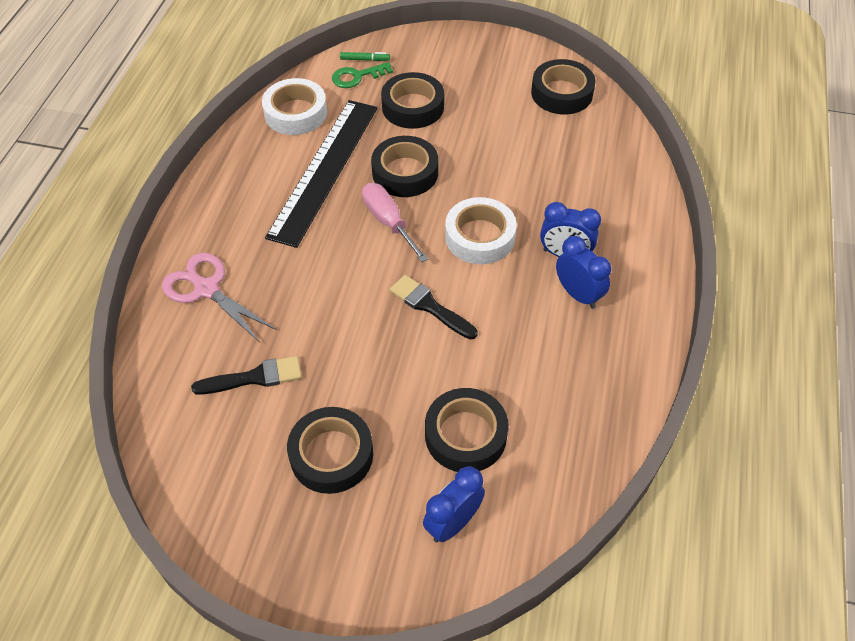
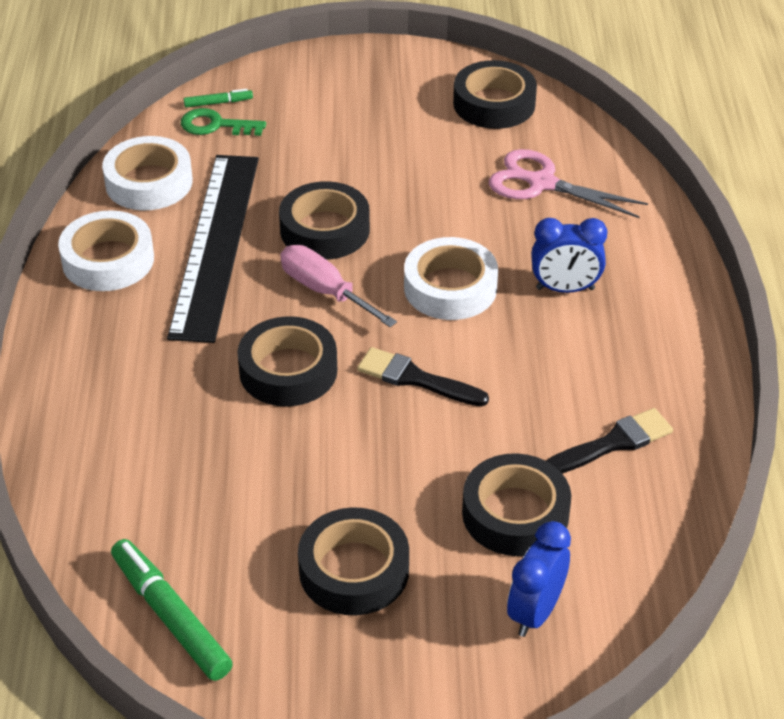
camera: 15 degrees left, 10 degrees down
(190, 462) = (170, 617): none -> green marker
(206, 288) = (110, 413): pink scissors -> pink scissors (541, 183)
(247, 168) = (108, 260): none -> white tape
(254, 377) = (218, 503): black brush -> black brush (613, 443)
(357, 77) = (216, 125): green key -> green key turned 45 degrees clockwise
(413, 107) = (305, 150): black tape -> black tape (288, 370)
(578, 294) = (597, 331): blue clock -> none

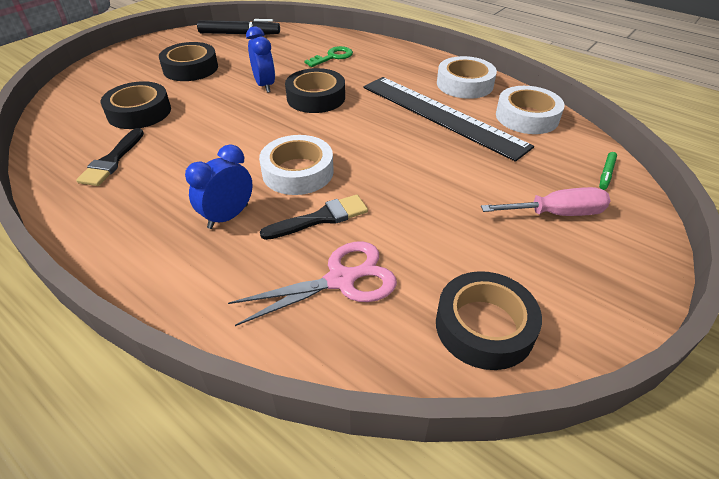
camera: 130 degrees right, 0 degrees up
(170, 617) = (239, 34): green marker -> black marker
(216, 125) = (575, 162): green key -> green key (333, 57)
(325, 230) = (410, 154): black tape -> none
(325, 291) = (356, 130): pink screwdriver -> pink screwdriver (556, 213)
(415, 379) = (253, 127): black brush -> black brush (321, 218)
(535, 612) = (96, 93): blue clock -> blue clock (265, 85)

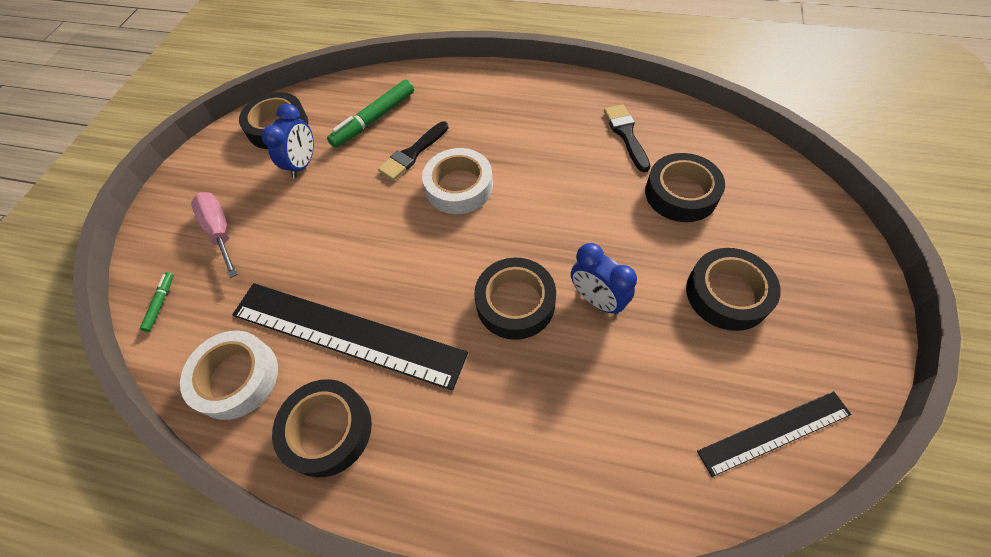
camera: 160 degrees right, 15 degrees up
(228, 216) = (482, 128): blue clock -> blue clock (303, 164)
(239, 34) = (774, 432): black marker -> black ruler
(333, 57) = (561, 423): green key -> none
(342, 280) = (374, 119): pink scissors -> green marker
(464, 84) = (327, 430): white tape -> black tape
(556, 213) = (220, 231): pink screwdriver -> pink screwdriver turned 90 degrees clockwise

